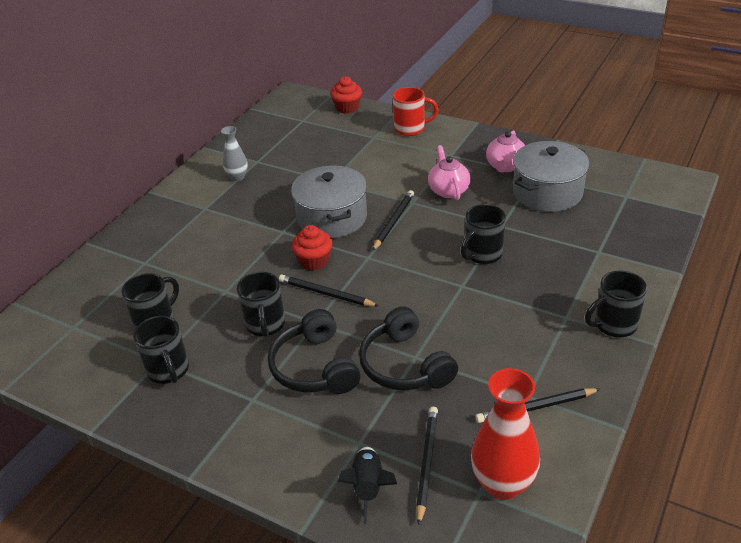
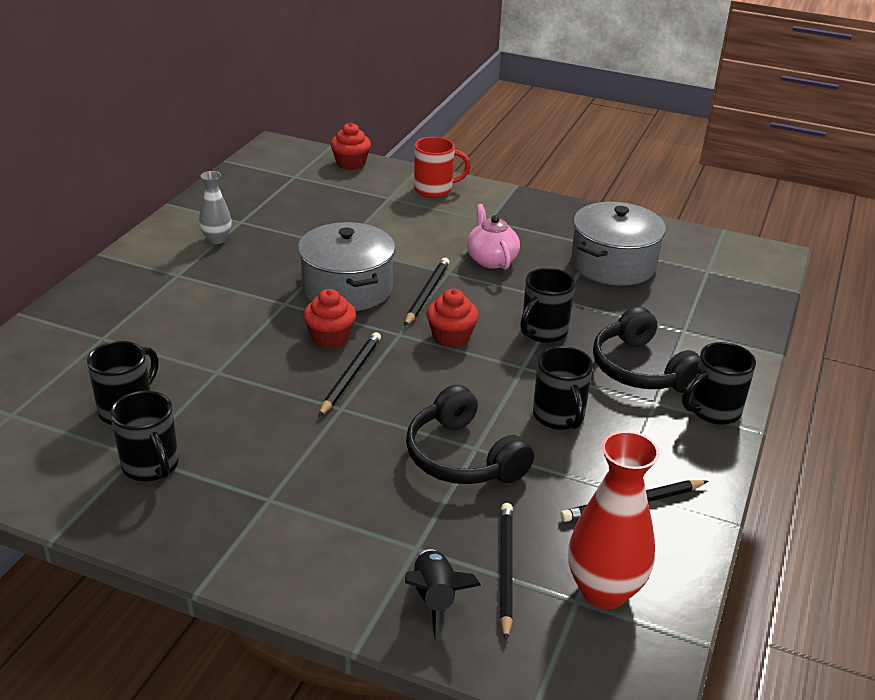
camera: 10 degrees left, 5 degrees down
(265, 325) = (275, 411): black mug -> black mug (559, 417)
(314, 367) = (346, 460): black headphones -> black headphones (641, 369)
(326, 294) = (350, 375): black pencil -> black pencil turned 90 degrees clockwise
(408, 259) = (451, 337): none -> red cupcake
(505, 166) = (558, 234): pink teapot -> none

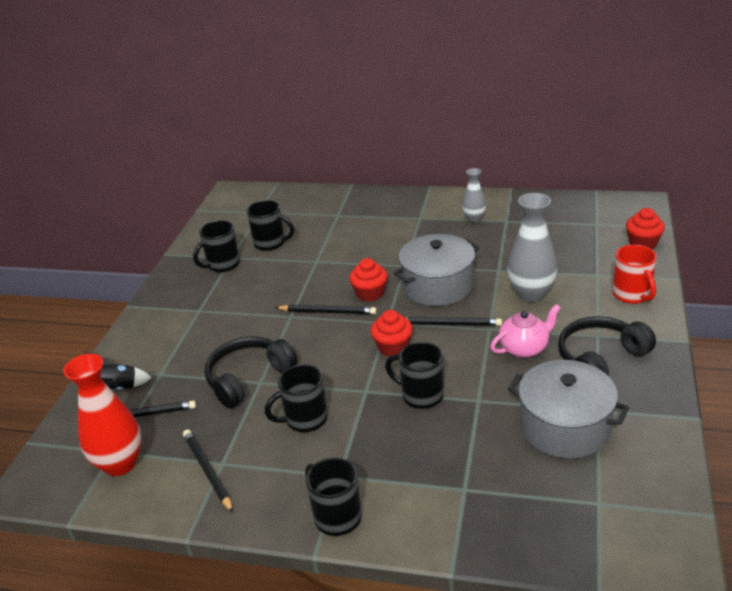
camera: 85 degrees right, 0 degrees up
(401, 237) = (531, 294): none -> grey vase
(641, 369) = (386, 463): black headphones -> black headphones (600, 358)

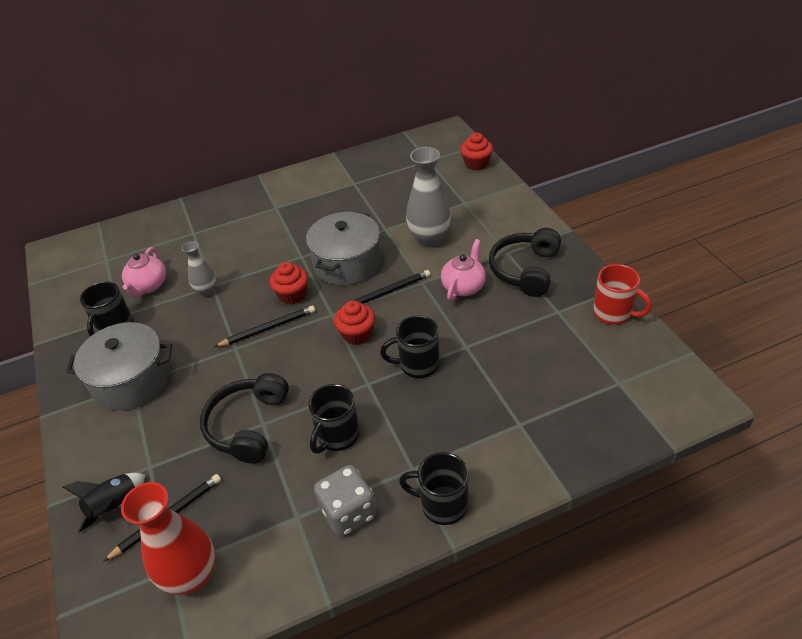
camera: 35 degrees left, 10 degrees up
(207, 471) = (289, 532): black pencil -> none
(260, 481) = (348, 513): none -> grey dice
(271, 243) = (148, 286): black mug -> pink teapot
(474, 219) = (325, 191): grey vase -> grey vase (206, 291)
(565, 427) = (547, 336): grey pot -> grey pot (131, 380)
(632, 295) = (504, 209): red mug -> red mug (614, 313)

